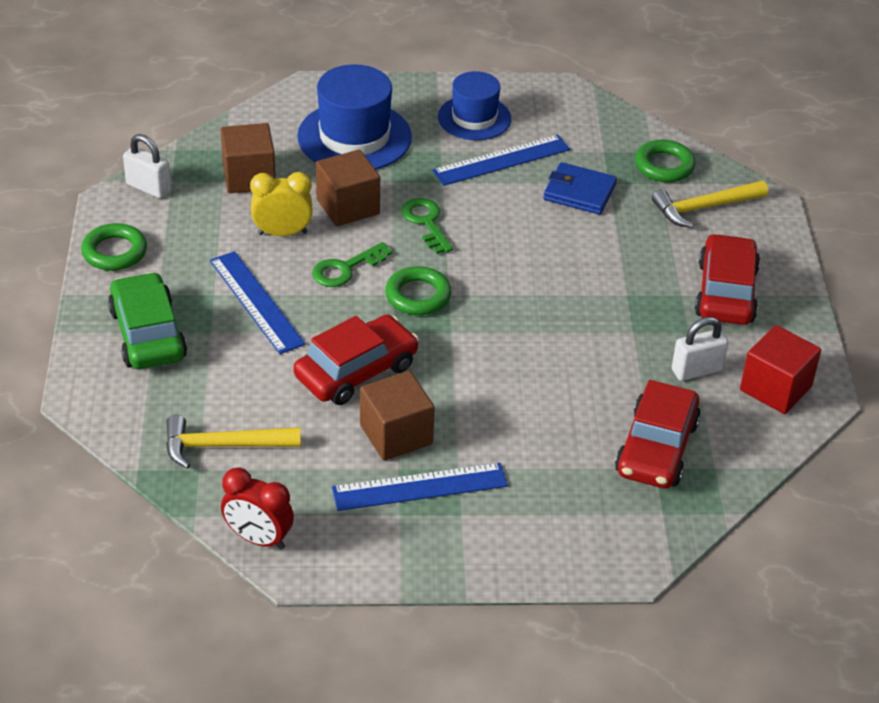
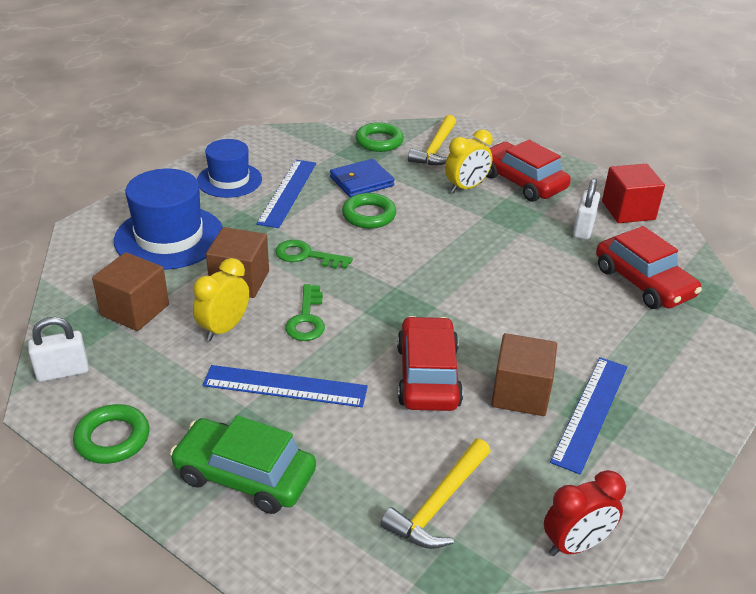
camera: 50 degrees left, 5 degrees down
(418, 296) = (379, 301): green ring -> green ring (369, 215)
(662, 261) = (466, 187): none -> yellow clock

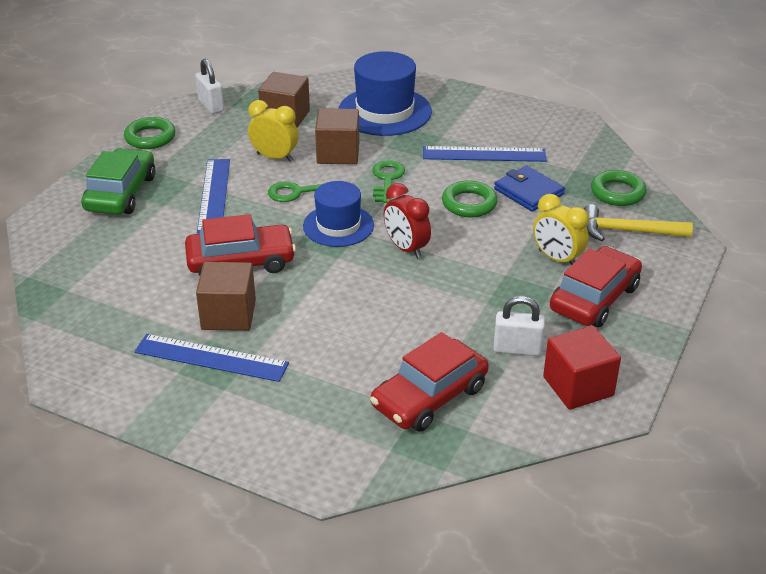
camera: 80 degrees right, 0 degrees up
(229, 180) = (487, 122): blue hat -> blue hat (338, 225)
(439, 504) = (99, 280): yellow hammer -> none
(575, 544) = (60, 351): red clock -> red clock (406, 248)

